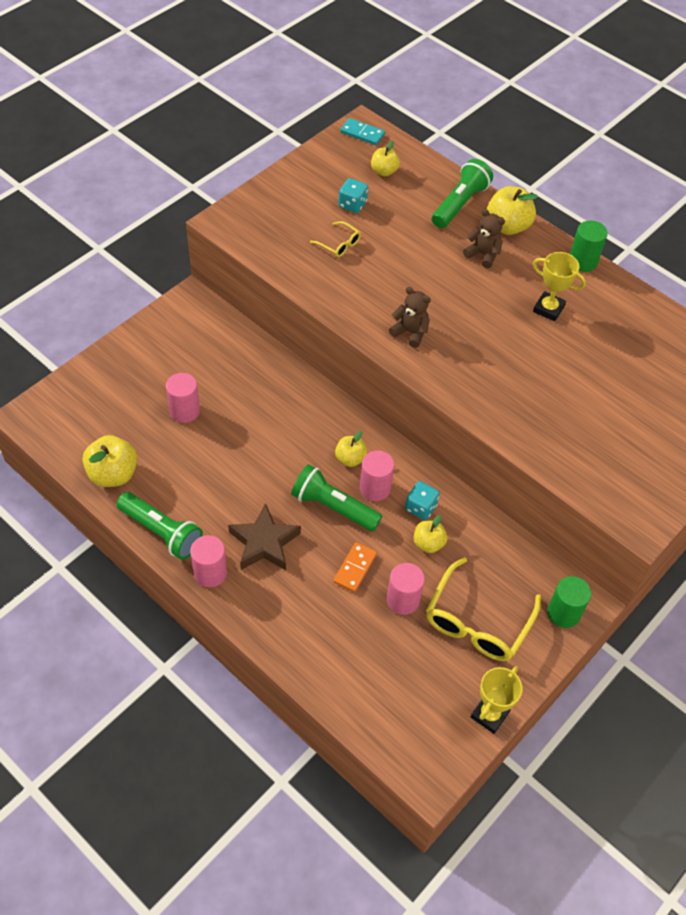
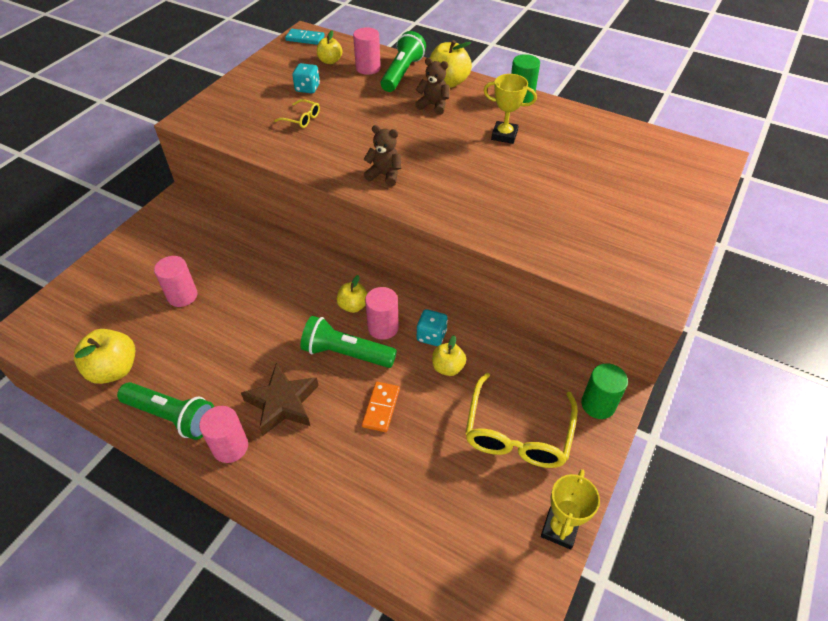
camera: 10 degrees left, 5 degrees down
(403, 600) = (437, 428): pink cylinder -> pink cylinder (368, 68)

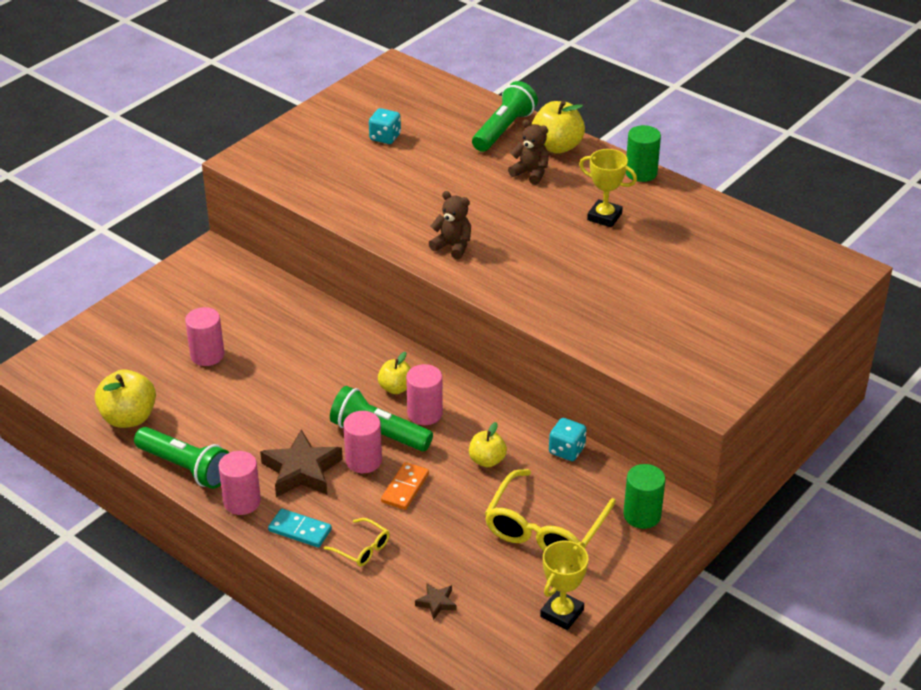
camera: 10 degrees right, 10 degrees down
(301, 118) = (371, 173): yellow glasses -> yellow glasses (362, 548)
(305, 39) = (394, 73): turquoise domino -> turquoise domino (300, 530)
(330, 61) = (419, 106): yellow apple -> none
(368, 68) = (463, 119): pink cylinder -> pink cylinder (363, 461)
(431, 336) = (477, 428): turquoise dice -> turquoise dice (566, 450)
(438, 537) = (436, 603): none -> brown star

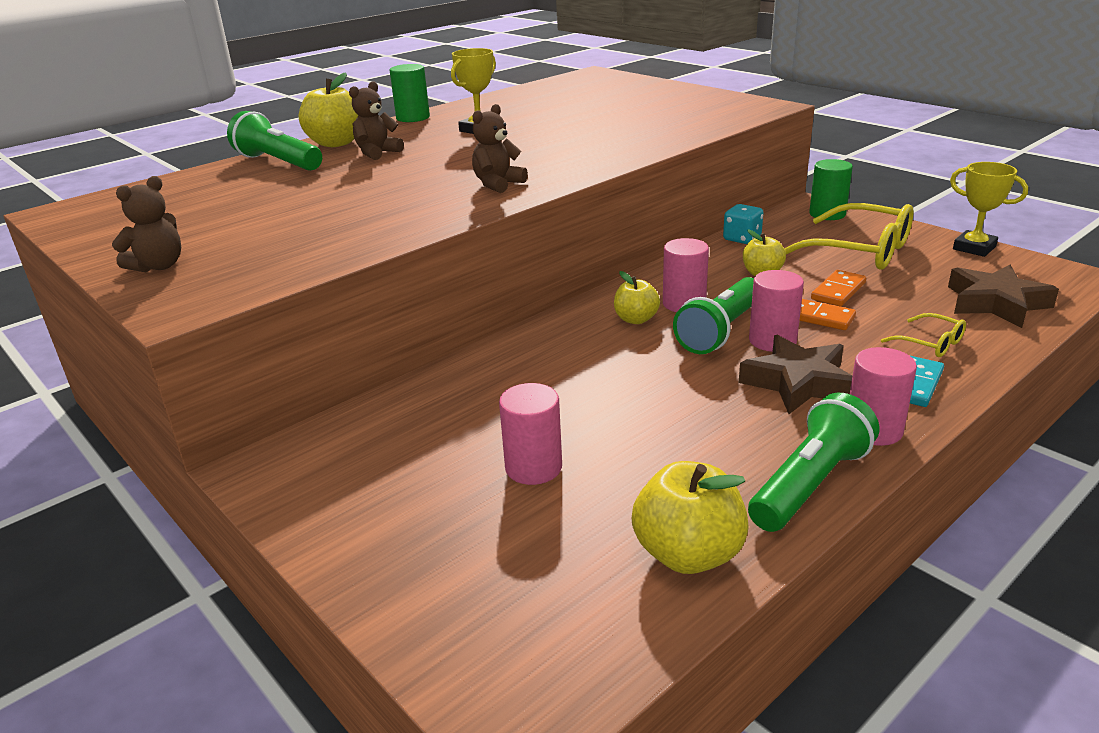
camera: 80 degrees left, 10 degrees down
(302, 135) = (158, 266): none -> brown teddy bear
(362, 548) = (930, 343): yellow glasses -> yellow glasses turned 90 degrees clockwise
(385, 137) = (226, 216): turquoise dice -> none
(436, 603) = (996, 303): brown star -> brown star, size x2.12
(454, 505) = (838, 291): none -> orange domino

